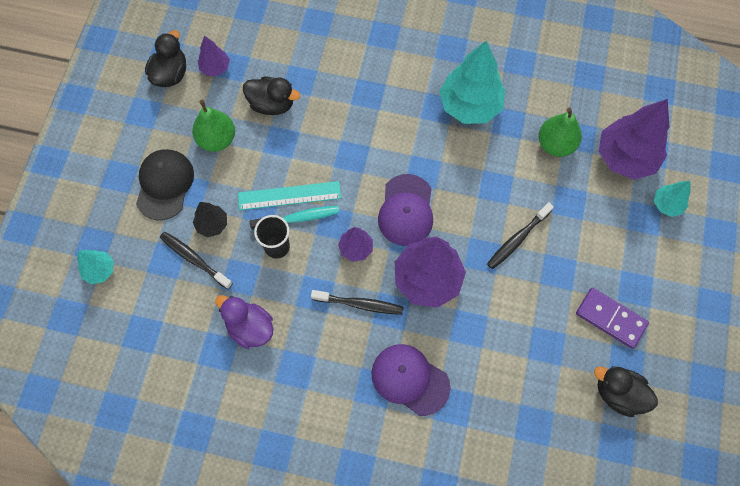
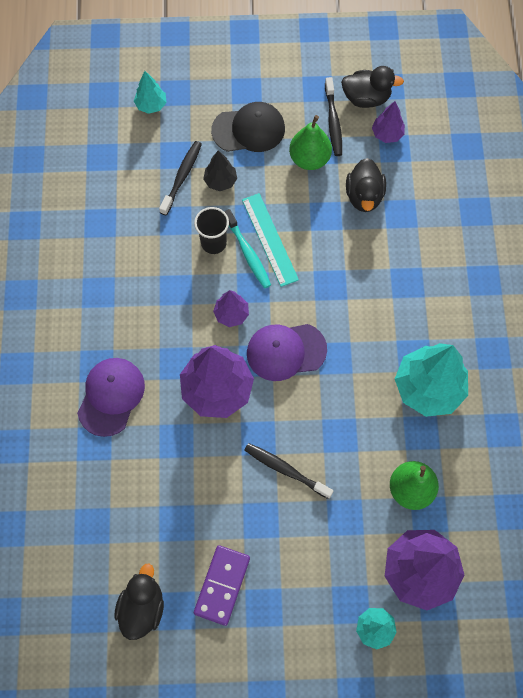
camera: 75 degrees right, 0 degrees up
(250, 327) = (128, 242): purple duck -> none
(360, 304) = (175, 332): black toothbrush -> black toothbrush (333, 122)

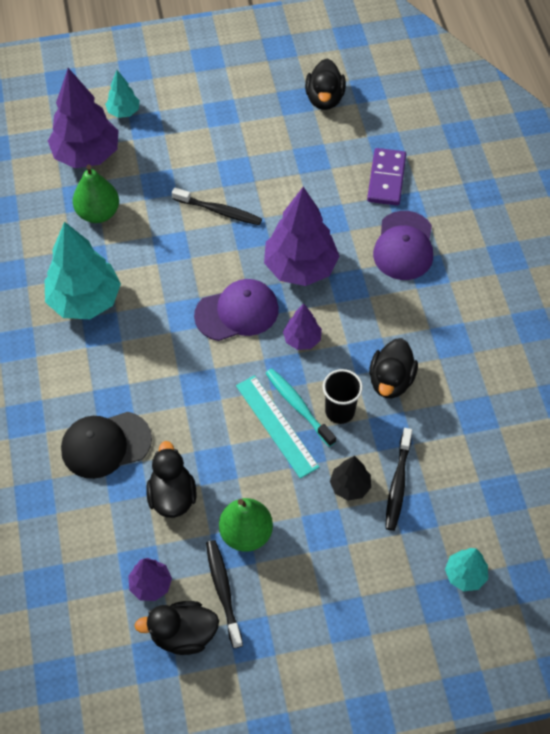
camera: 170 degrees right, 10 degrees down
(163, 263) = (391, 380): none -> black duck
(222, 585) = (260, 122): purple domino -> purple domino (386, 179)
(249, 130) = (330, 561): black cap -> black cap (105, 444)

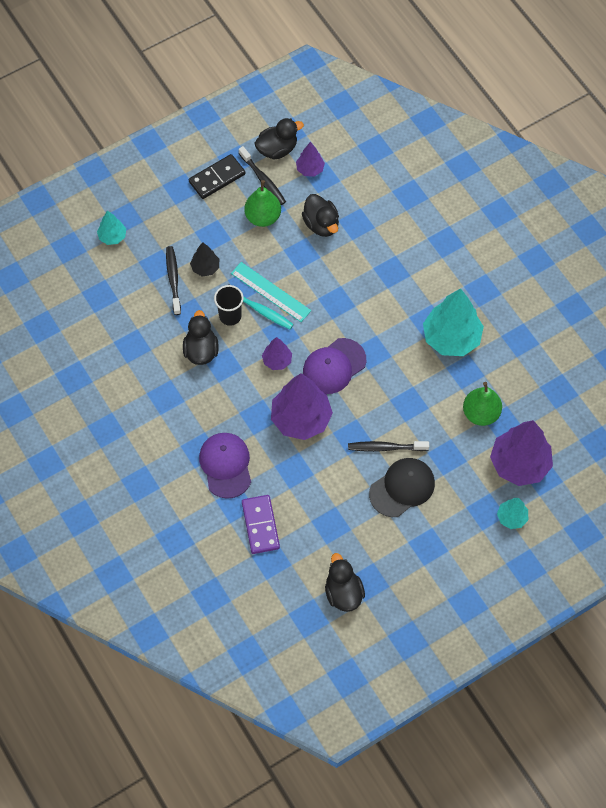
camera: 160 degrees right, 5 degrees up
(105, 444) = (382, 242): black cap -> black cap (402, 488)
(288, 617) = (217, 178): none -> black domino

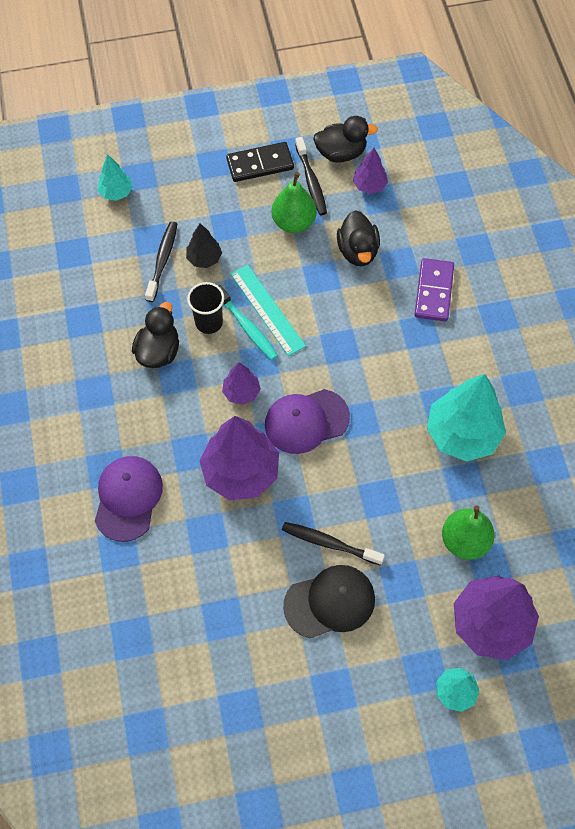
camera: 20 degrees right, 0 degrees up
(260, 525) = (137, 588): purple domino -> purple domino (433, 291)
(343, 593) = (202, 714): black duck -> none

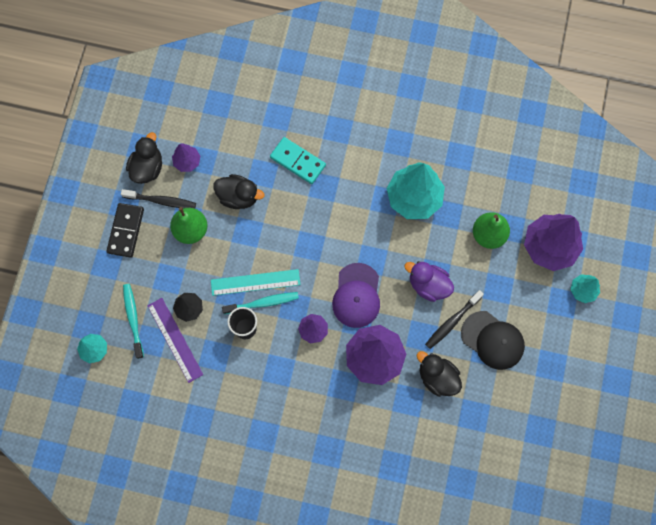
camera: 65 degrees left, 10 degrees up
(128, 498) = (358, 444): purple cap -> none
(158, 351) = (251, 375): black duck -> black duck (437, 377)
(162, 260) = (175, 340): black toothbrush -> purple ruler
(166, 212) = (133, 319): none -> turquoise toothbrush
(330, 602) = (492, 340): black cap -> black cap turned 120 degrees clockwise
(361, 496) = (428, 285): none -> purple duck
(433, 291) = (297, 161): purple domino -> turquoise domino

